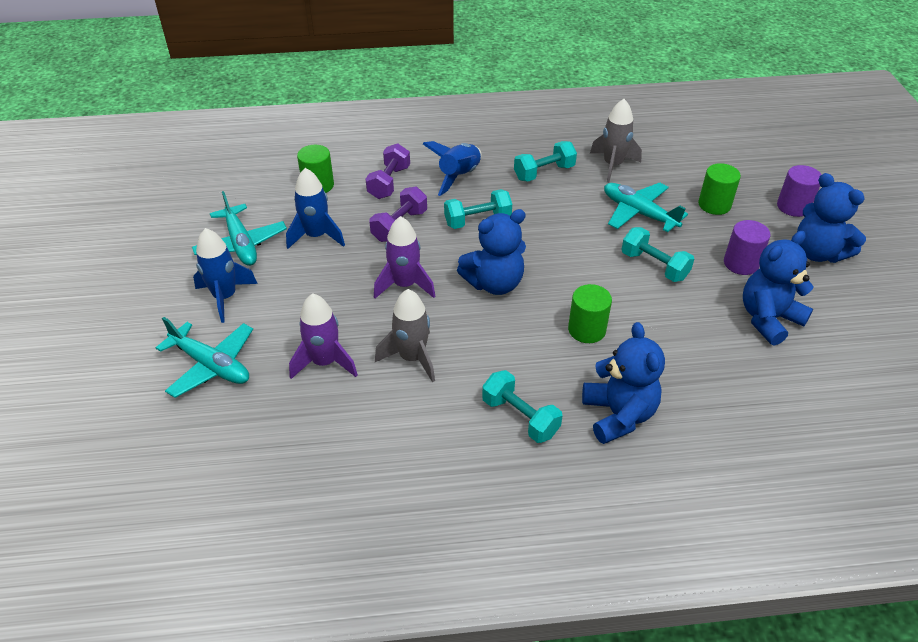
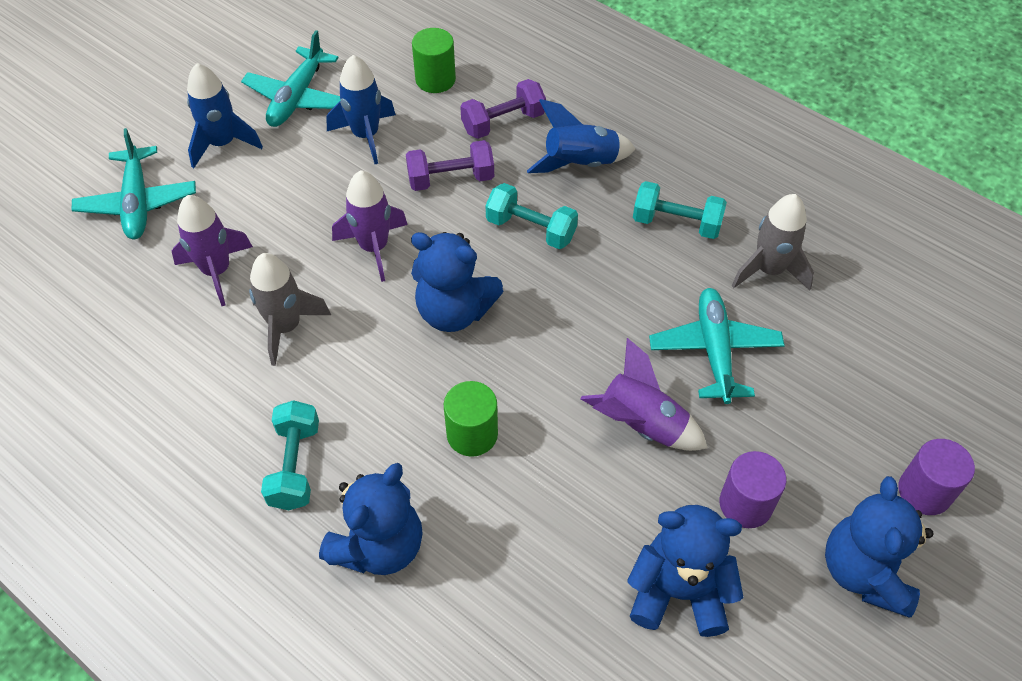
camera: 45 degrees right, 10 degrees up
(654, 266) = (641, 425): turquoise dumbbell -> purple rocket
(714, 205) = (822, 410): green cylinder -> none

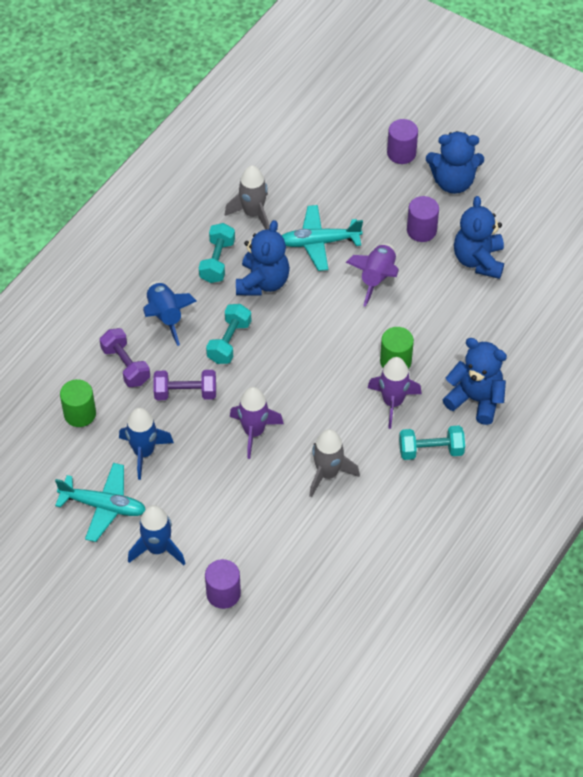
camera: 95 degrees left, 0 degrees up
(137, 202) = (223, 593): turquoise plane -> purple cylinder
(217, 271) = (284, 525): purple rocket -> purple rocket (393, 402)
(451, 179) = (185, 393): purple dumbbell -> purple dumbbell turned 75 degrees counterclockwise
(454, 311) = (304, 379): blue teddy bear -> blue teddy bear (262, 282)

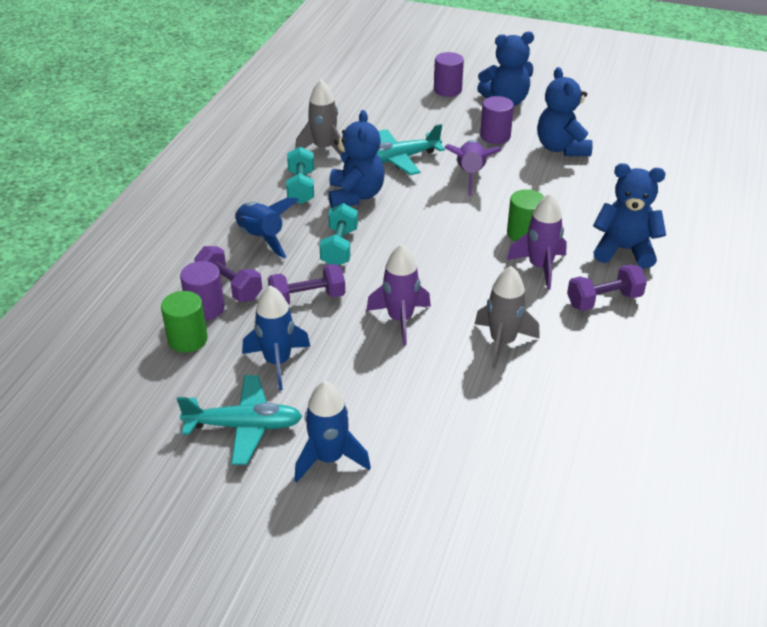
camera: 15 degrees left, 15 degrees down
(223, 593) = (433, 491): purple cylinder -> purple cylinder (205, 308)
(431, 450) = (604, 300): turquoise dumbbell -> purple dumbbell

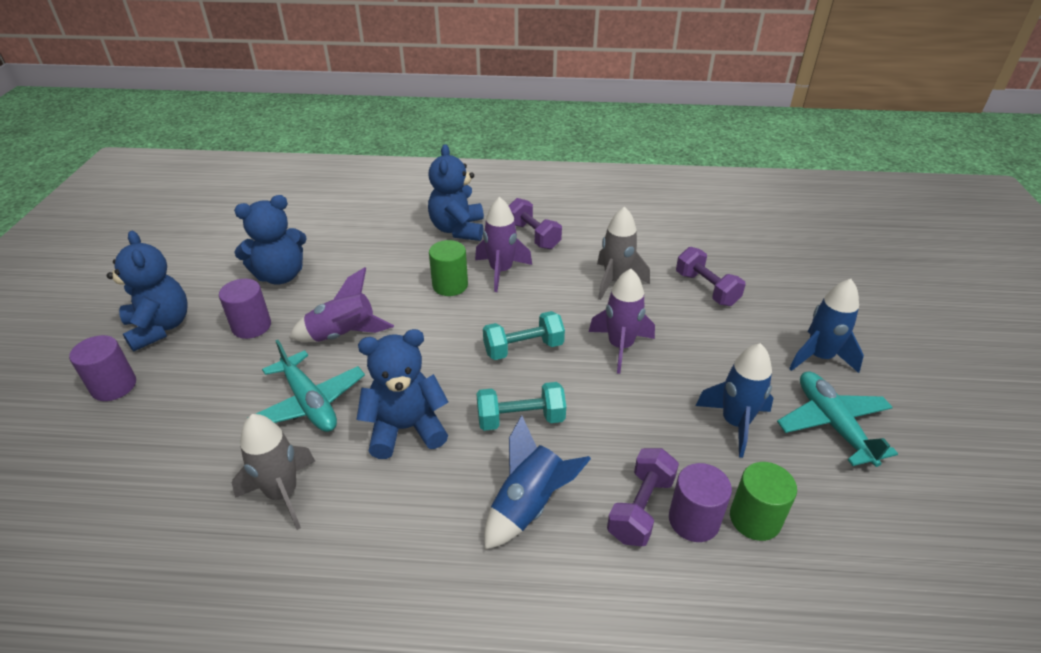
camera: 105 degrees left, 0 degrees up
(301, 187) = (395, 494): turquoise dumbbell -> turquoise dumbbell (523, 348)
(307, 299) = (625, 425): purple dumbbell -> purple dumbbell (706, 289)

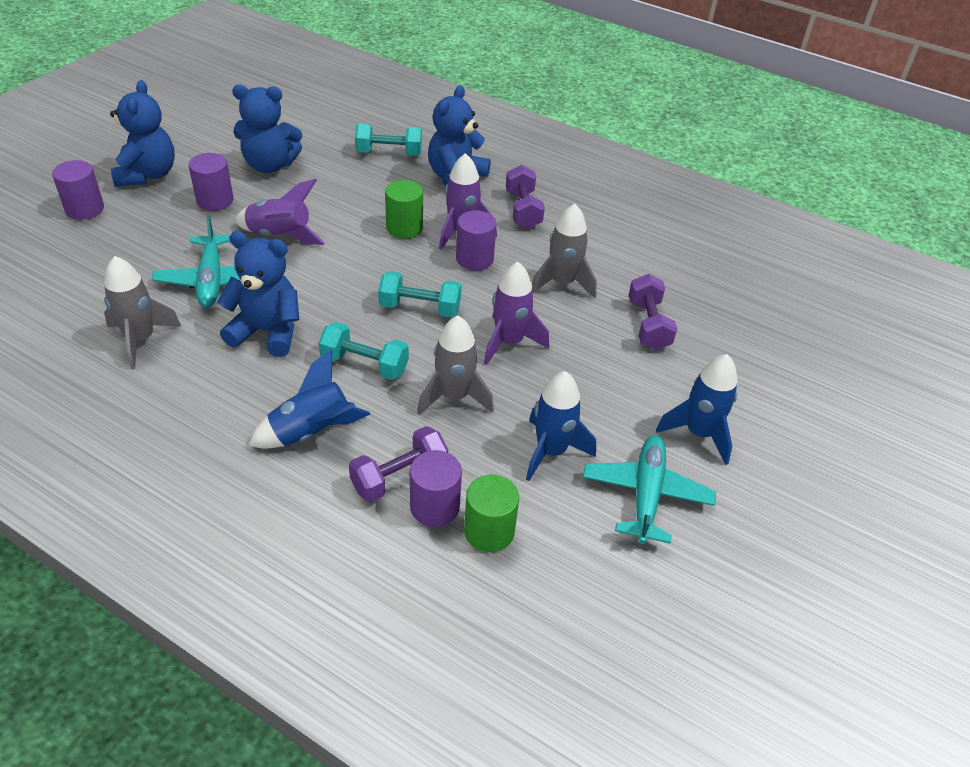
camera: 25 degrees right, 5 degrees up
(382, 228) = (389, 153): none -> turquoise dumbbell
(531, 289) = (474, 259): none -> purple cylinder
(619, 413) = (454, 397): none -> grey rocket

